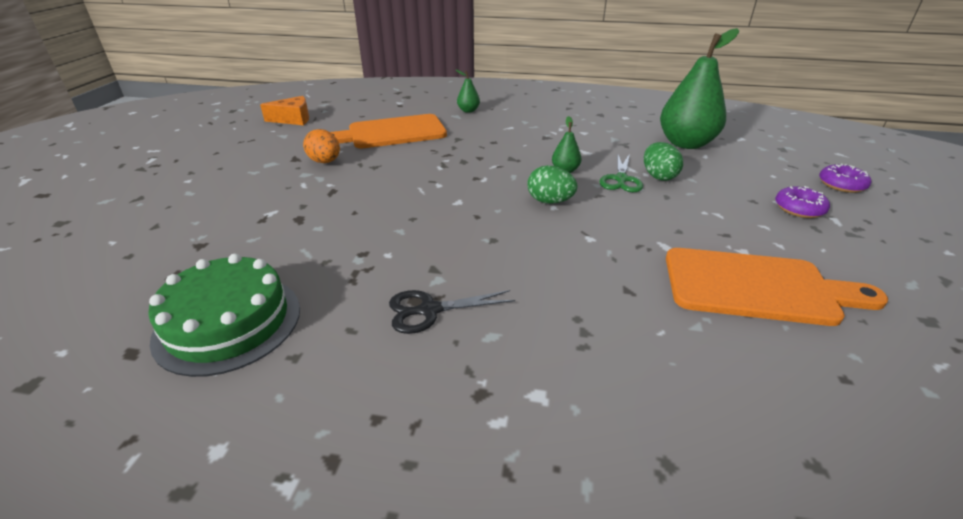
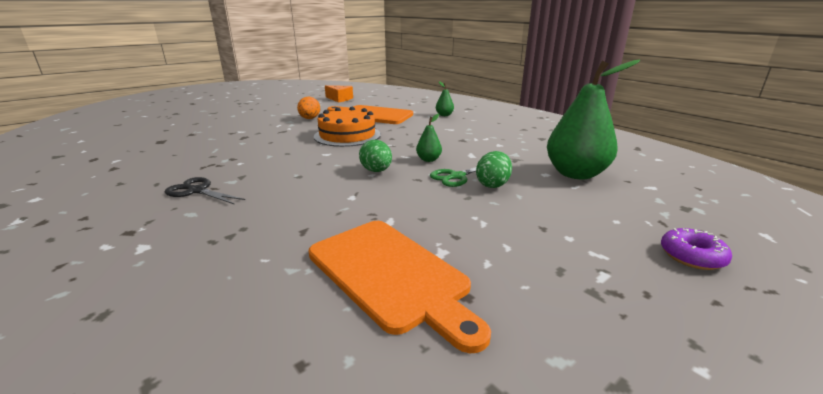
camera: 40 degrees right, 10 degrees down
(228, 322) = (134, 162): green cake -> none
(426, 170) = (347, 135): none -> orange cake
(799, 209) = (579, 251): purple donut -> none

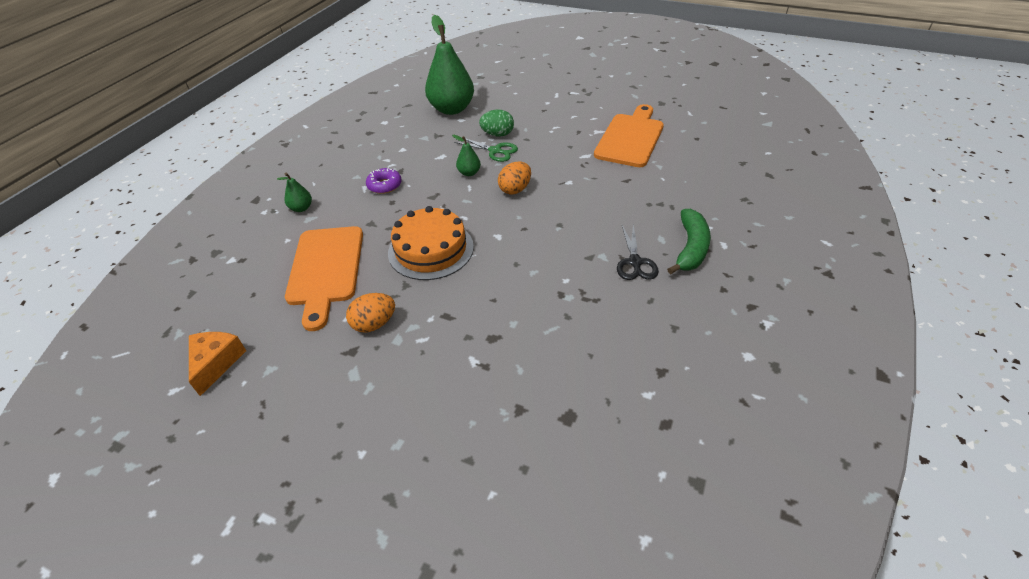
camera: 115 degrees left, 20 degrees up
(148, 223) = (690, 248): none -> green banana
(376, 171) = (515, 189): green egg -> orange egg
(692, 256) = (536, 76): purple donut -> purple donut (384, 185)

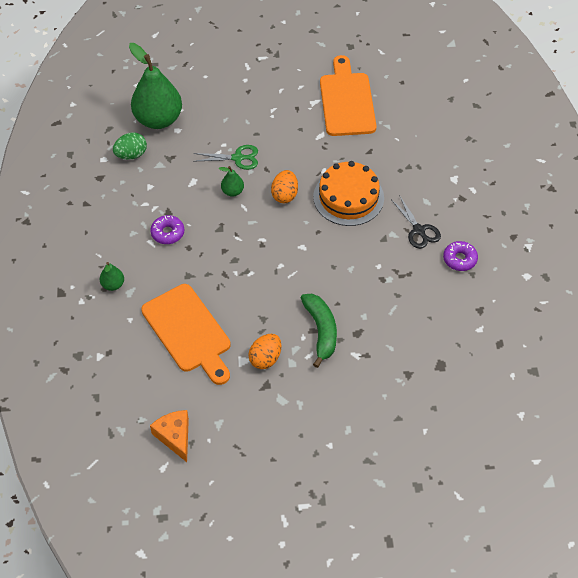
camera: 30 degrees left, 10 degrees up
(431, 249) = (258, 280): orange cake -> orange cake (348, 197)
(497, 134) = (226, 137): green egg -> green egg (131, 155)
(667, 306) = (459, 259): none -> purple donut
(690, 248) = (451, 202): green banana -> green banana (321, 331)

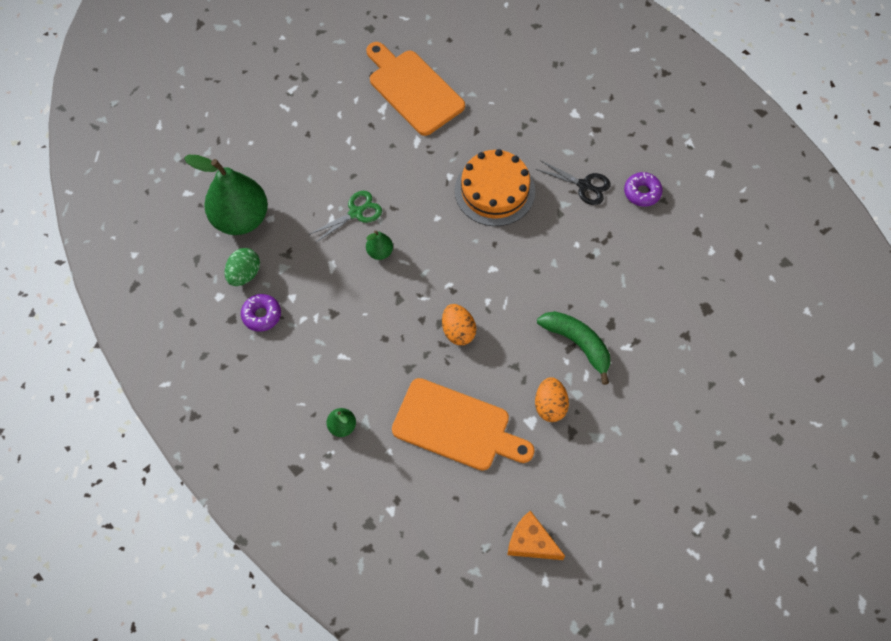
camera: 35 degrees left, 10 degrees up
(167, 233) = (351, 336): purple donut -> purple donut (262, 315)
(284, 195) = (433, 225): orange egg -> orange egg (458, 331)

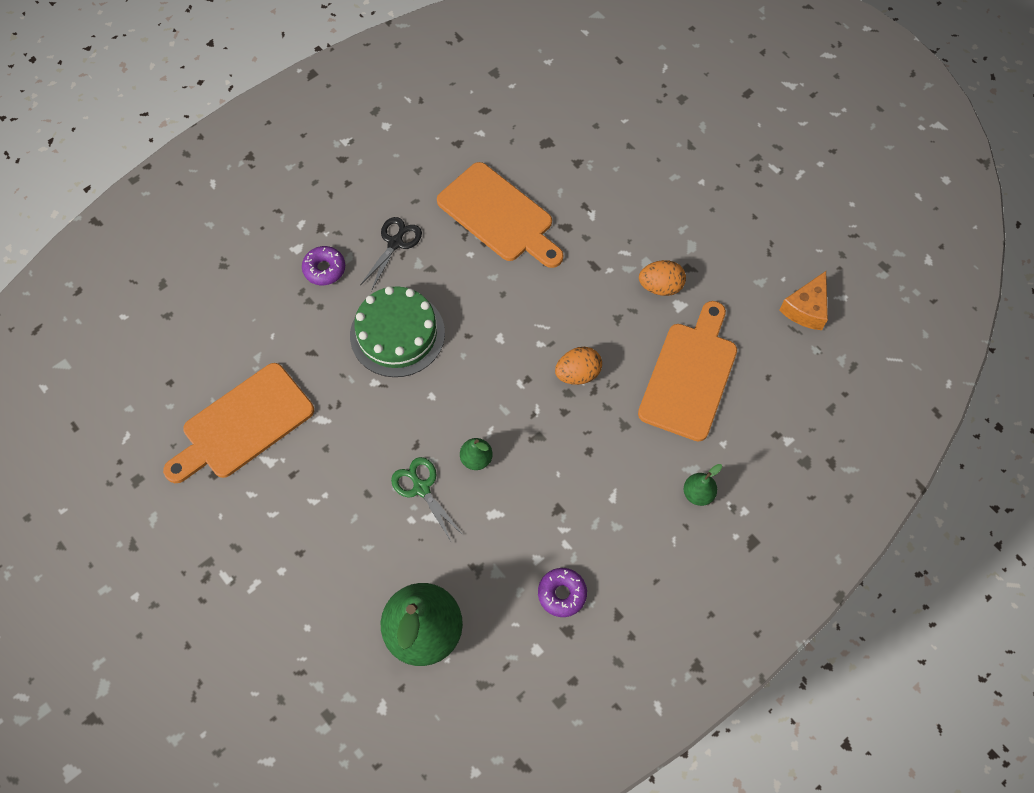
camera: 90 degrees left, 0 degrees up
(244, 274) = (505, 619): green egg -> none
(494, 190) = (397, 334): orange cake -> green cake
(577, 344) = (589, 258): green banana -> none
(619, 267) = (499, 215): none -> orange cutting board
(642, 192) = (407, 189): purple donut -> purple donut (324, 269)

